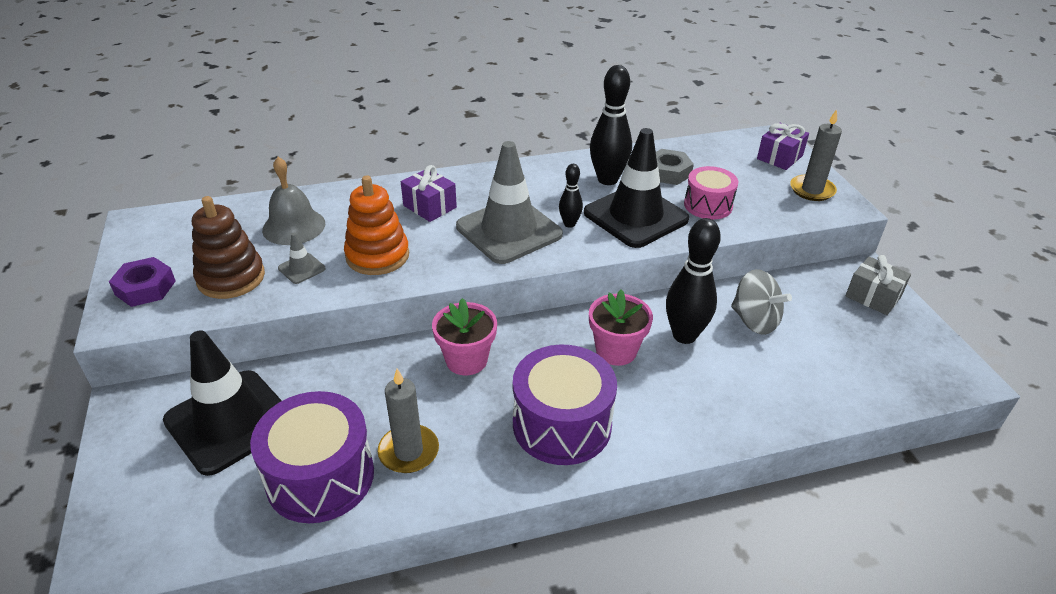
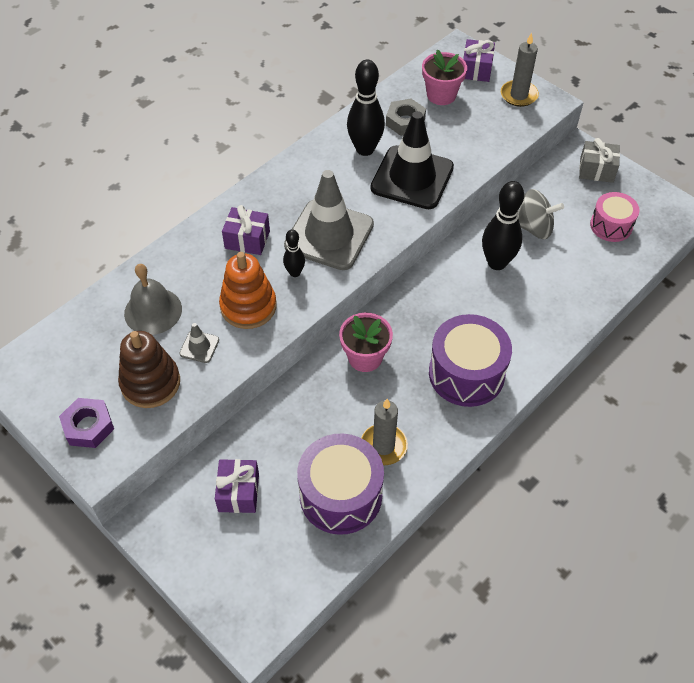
camera: 30 degrees left, 15 degrees up
(230, 421) = (238, 492): black traffic cone -> purple gift
(569, 224) = (369, 207): black bowling pin -> black bowling pin (295, 273)
(616, 351) = (460, 298): pink flower pot -> pink flower pot (441, 95)
(708, 205) = (456, 143): pink drum -> pink drum (611, 226)

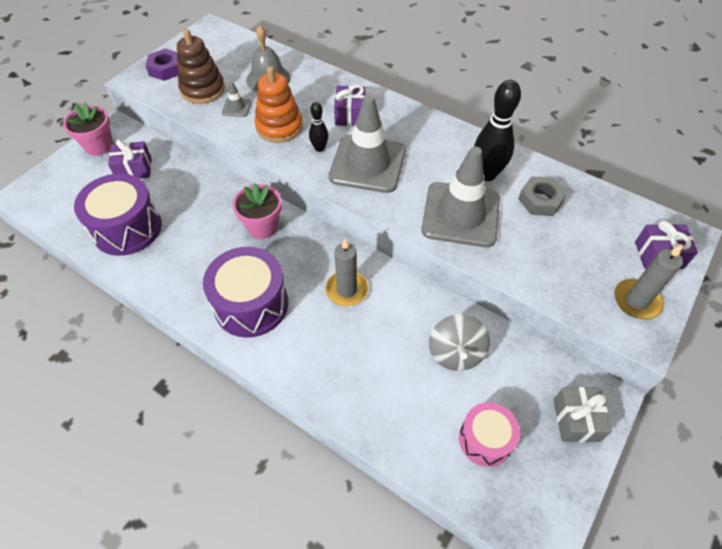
camera: 80 degrees right, 0 degrees up
(383, 446) = (172, 250): grey candle -> grey candle (347, 290)
(412, 178) = (460, 214): black traffic cone -> grey traffic cone
(441, 95) = (597, 226): pink flower pot -> pink flower pot (99, 146)
(497, 263) = (395, 320): black bowling pin -> none

